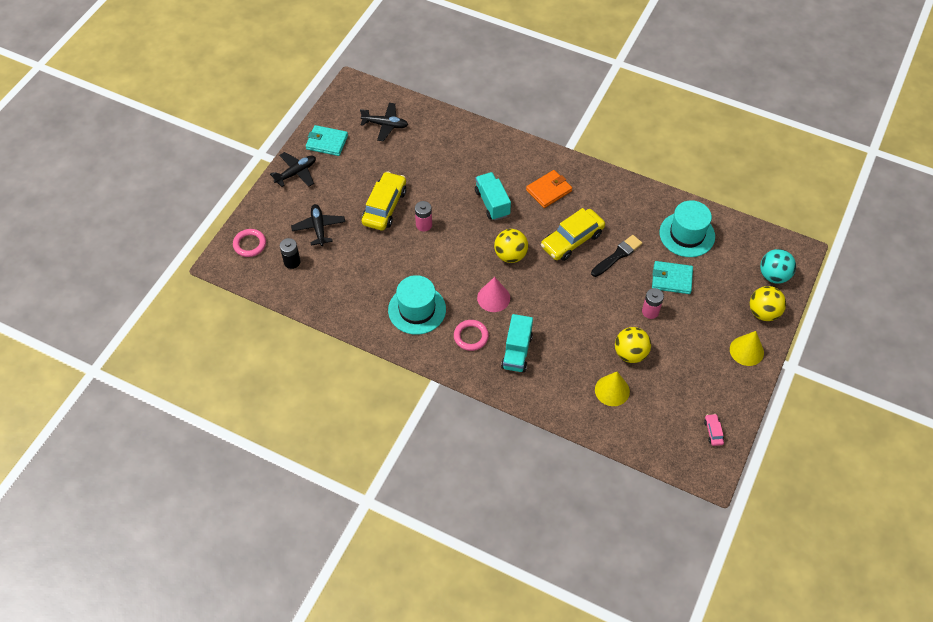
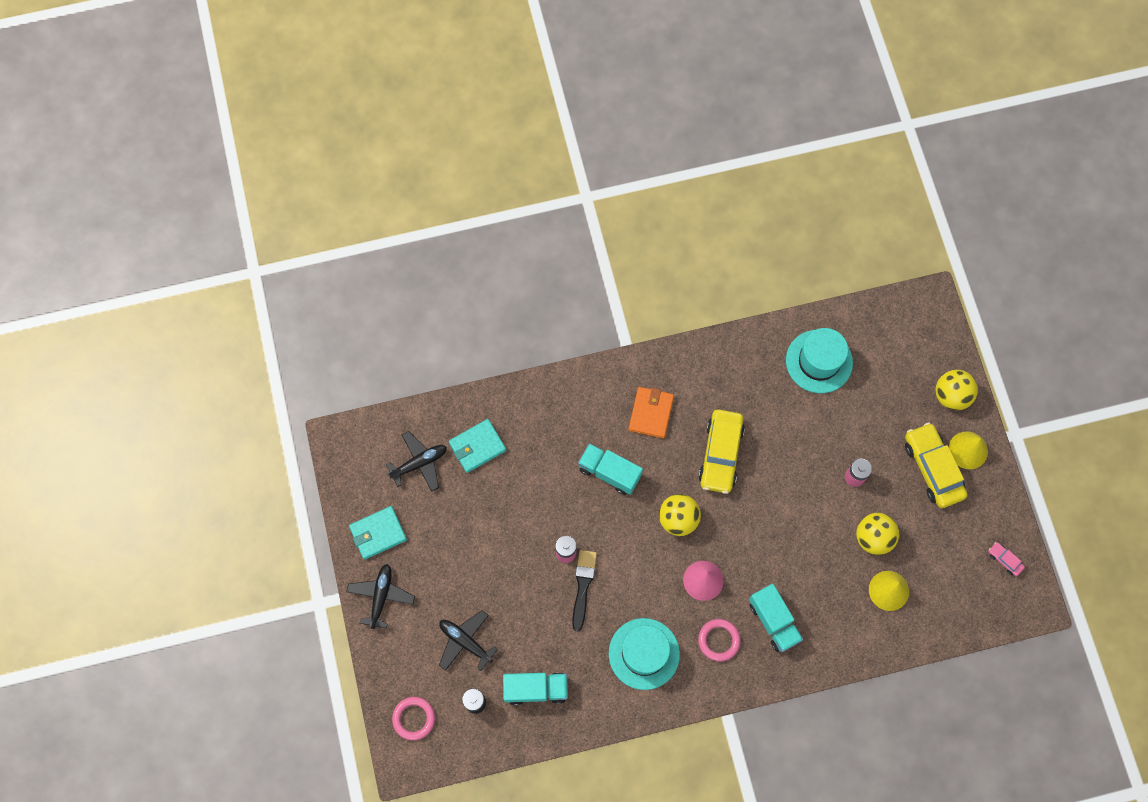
camera: 40 degrees left, 15 degrees up
(333, 281) = (536, 689): none -> turquoise truck
(384, 207) = (508, 563): yellow car -> yellow car (932, 468)
(617, 255) = (776, 437): black brush -> black brush (583, 586)
(671, 279) = (845, 424): turquoise wallet -> turquoise wallet (477, 446)
(773, 275) = (929, 346): turquoise ball -> none

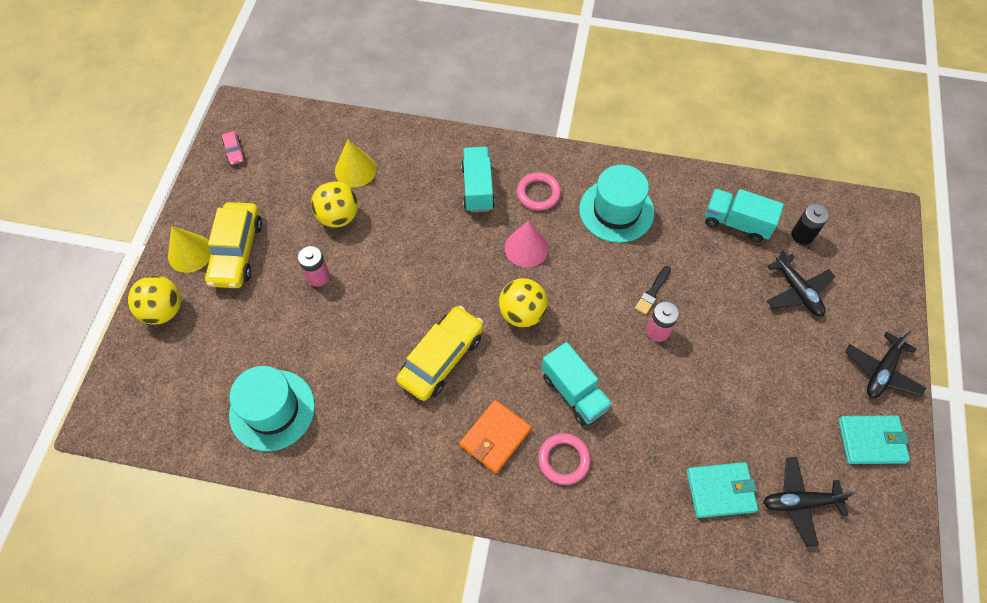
camera: 155 degrees left, 10 degrees down
(414, 718) = (870, 246): pink ring -> pink ring (564, 460)
(583, 586) = (652, 292): black brush -> black brush, size x0.66

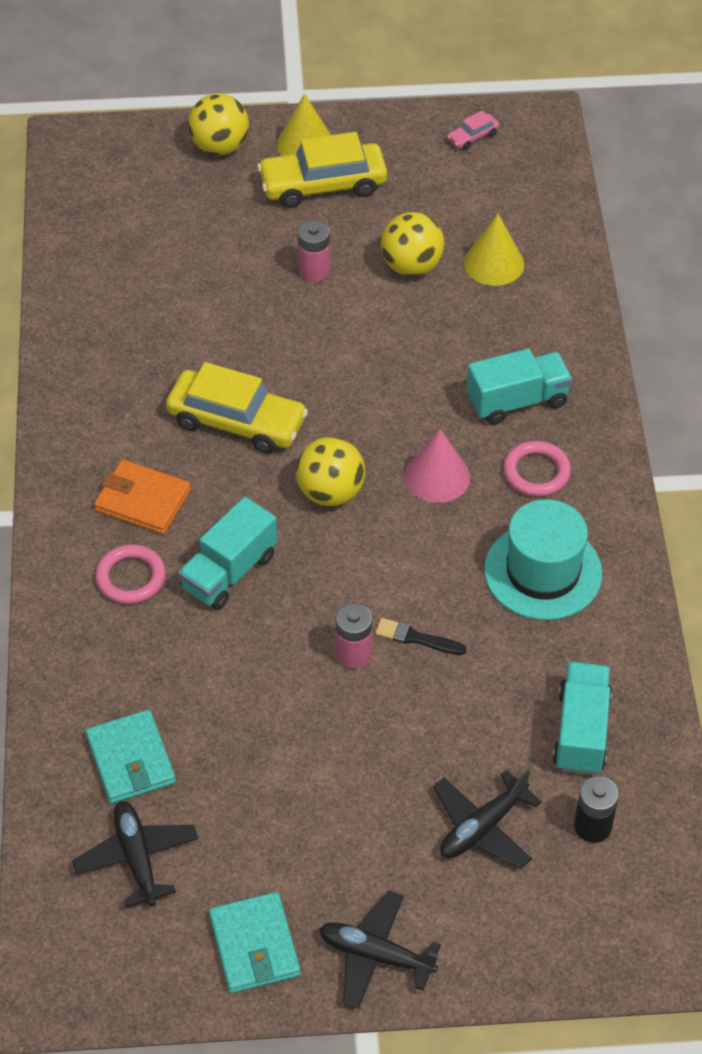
camera: 75 degrees right, 10 degrees down
(272, 410) = (121, 280): turquoise hat -> none

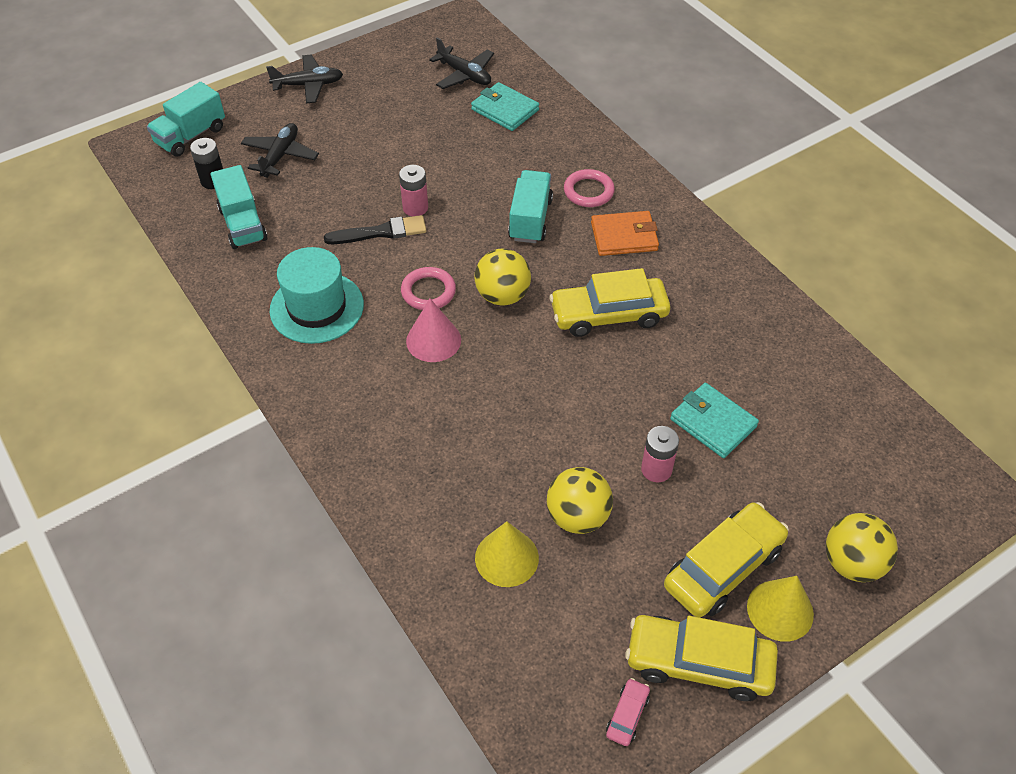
camera: 150 degrees right, 0 degrees up
(254, 945) = (375, 66): turquoise wallet -> turquoise wallet (713, 423)
(396, 141) = (698, 663): none -> yellow car
(416, 638) = (381, 232): black brush -> black brush, size x1.51
(517, 401) = (407, 429): turquoise truck -> turquoise truck (191, 136)
(536, 472) = (359, 376): pink ring -> pink ring (428, 291)

